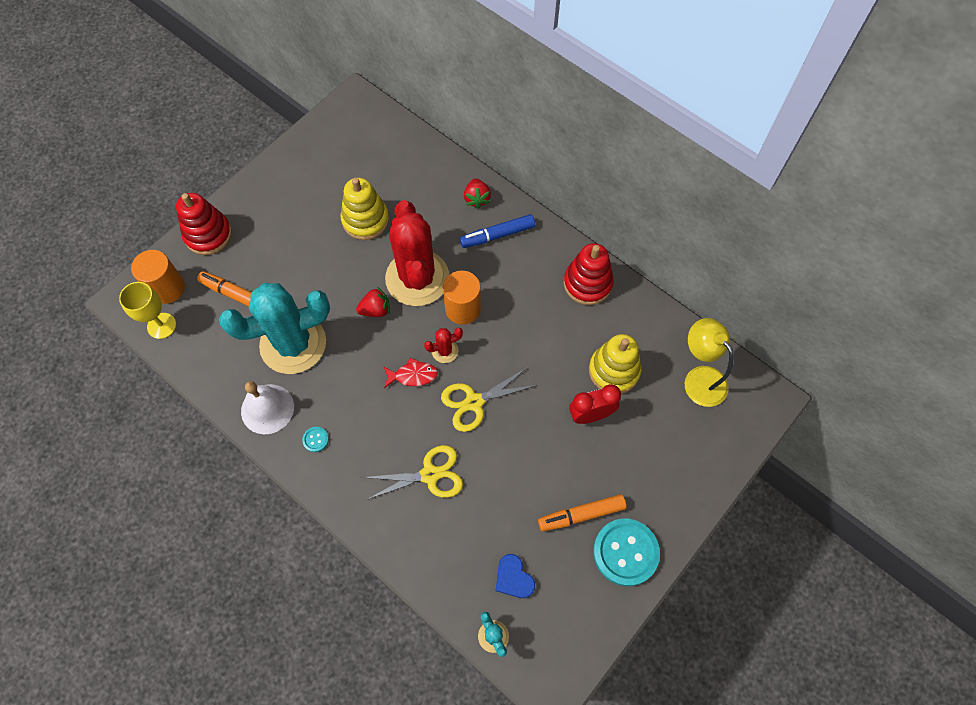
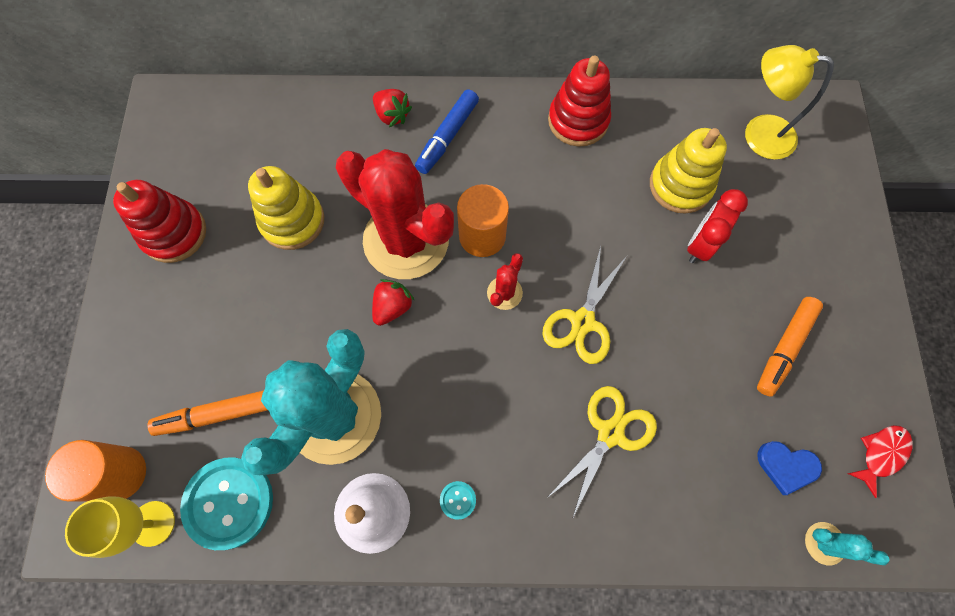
camera: 40 degrees left, 5 degrees up
(208, 234) = (116, 372): red stacking toy -> red stacking toy (174, 233)
(413, 375) = (496, 344): red fish -> red fish (880, 454)
(625, 552) = (854, 350): turquoise button -> turquoise button (229, 502)

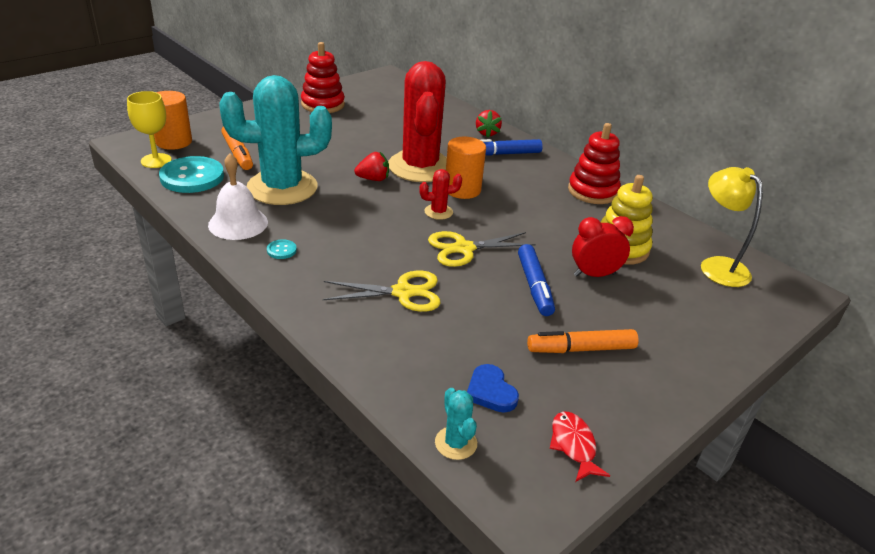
camera: 45 degrees right, 35 degrees down
(215, 415) = (238, 153): orange marker -> orange marker turned 150 degrees counterclockwise
(292, 221) = (378, 131): yellow stacking toy -> none
(681, 309) = (534, 286): none -> blue marker
(880, 454) = (573, 446): red fish -> red fish turned 105 degrees counterclockwise

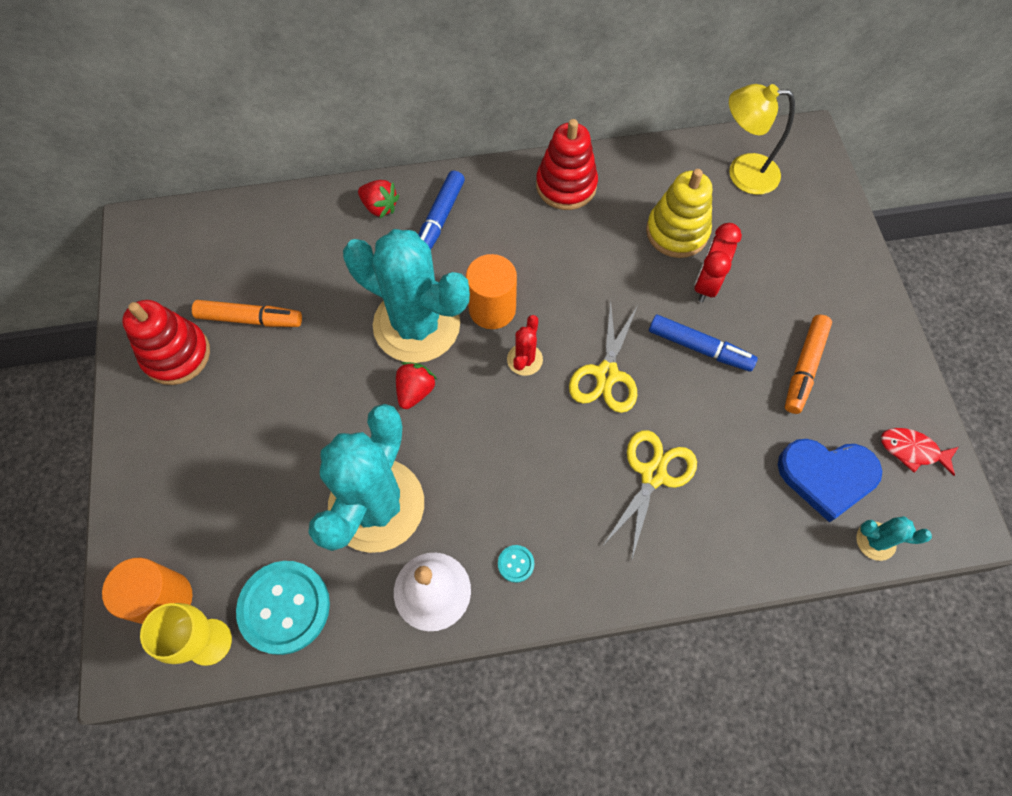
camera: 55 degrees left, 30 degrees up
(238, 153) = (254, 525): orange marker -> orange marker (250, 319)
(420, 167) = (416, 325): red cactus -> turquoise cactus
(490, 391) = (826, 476): blue heart -> blue heart, size x1.67

